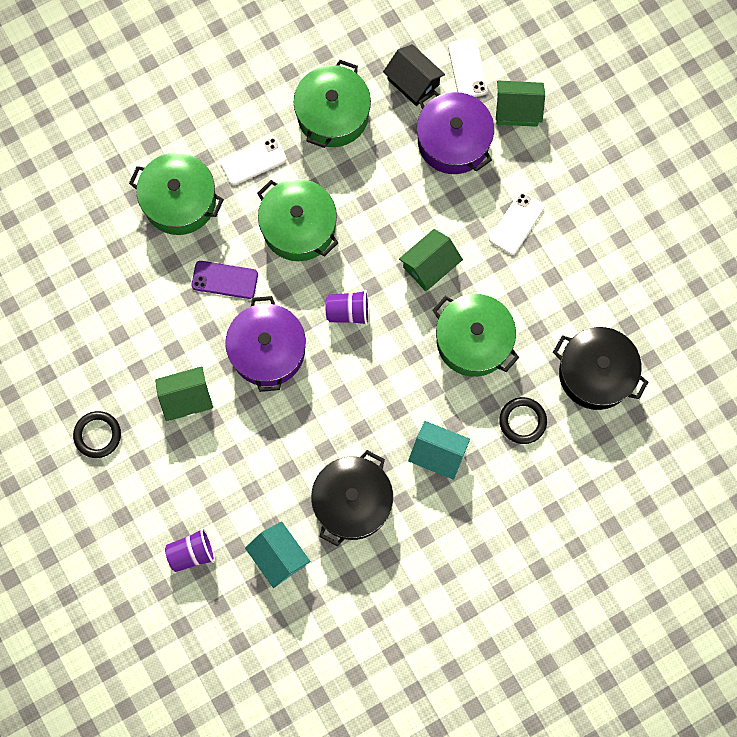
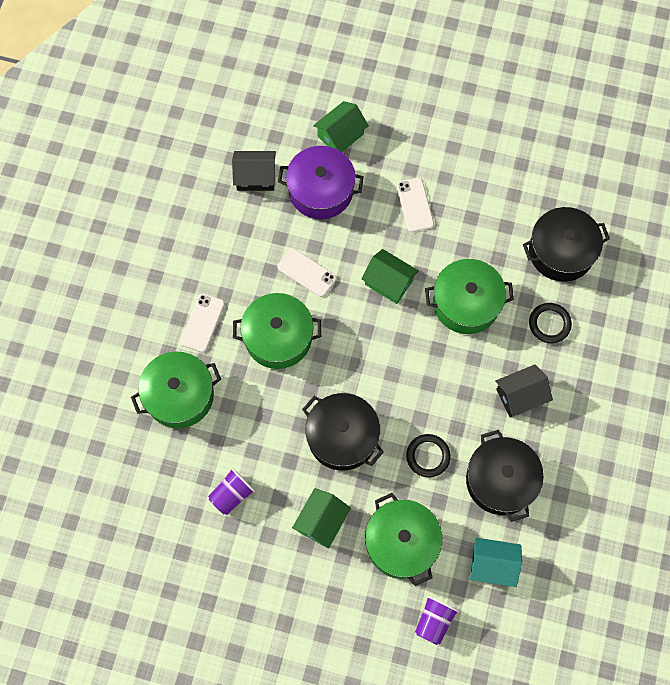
camera: 45 degrees left, 5 degrees down
(97, 435) = (287, 607): black ring -> black ring (428, 456)
(225, 280) = (265, 418): purple phone -> none
(267, 350) = (342, 437): purple pot -> black pot
(333, 114) = (224, 244): green pot -> green pot (401, 543)
(348, 312) = (368, 361): purple cup -> purple cup (232, 494)
(429, 266) = (389, 282): green house -> green house turned 60 degrees counterclockwise
(438, 454) = (520, 396): turquoise house -> black house
(467, 68) = (281, 138): white phone -> white phone (307, 273)

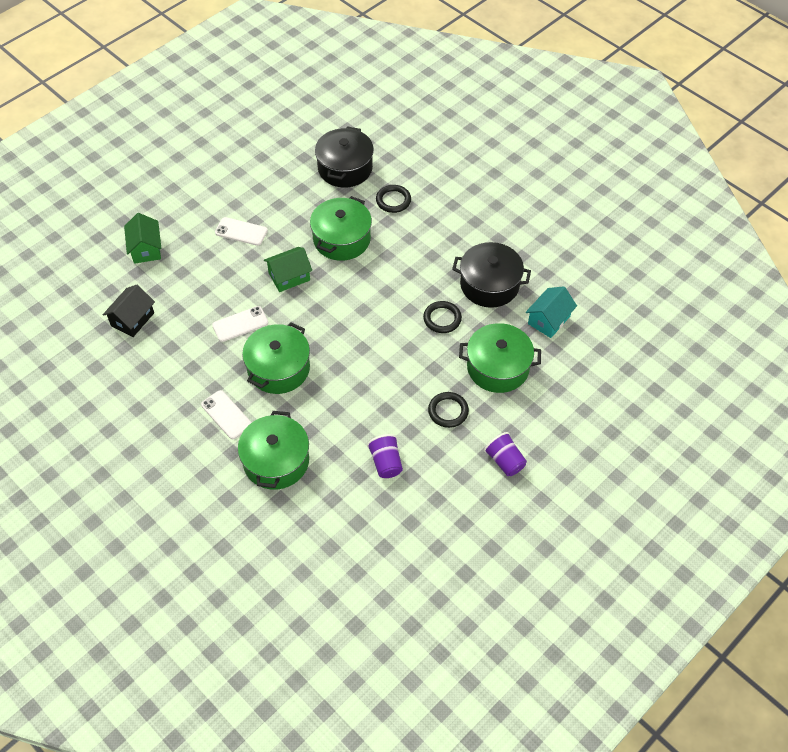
camera: 60 degrees left, 15 degrees down
(321, 190) = (180, 283): purple pot -> none
(321, 521) = (448, 411): green house -> black ring
(342, 437) = (390, 365): black pot -> none
(434, 621) = (570, 376): purple cup -> purple cup (505, 461)
(520, 396) = (434, 242): black house -> none

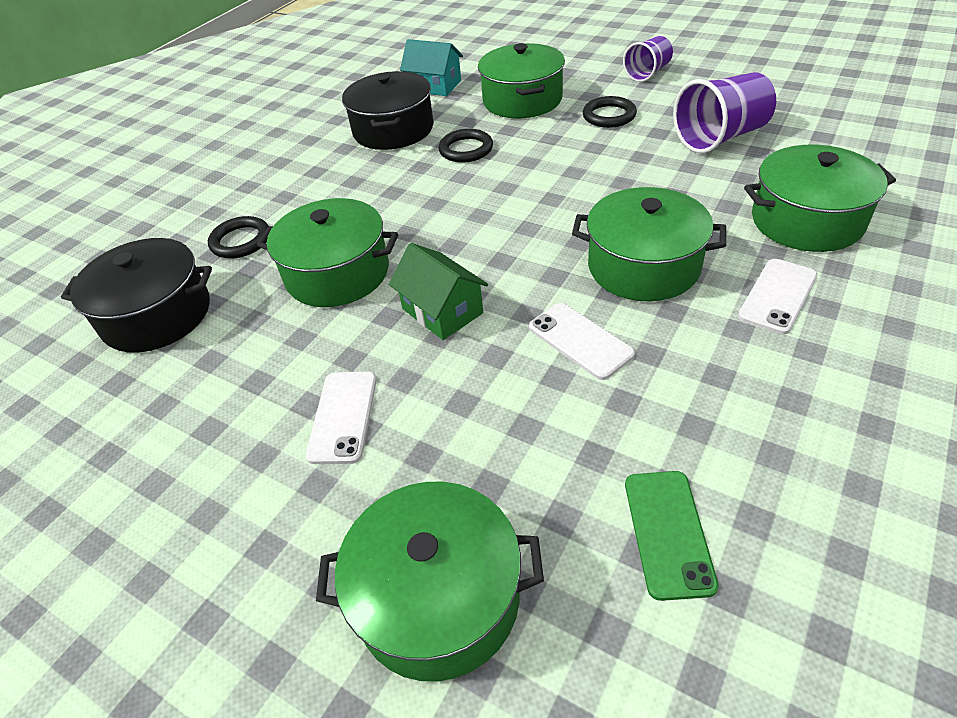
camera: 100 degrees left, 10 degrees down
(132, 319) = (668, 533): black house -> green phone
(146, 249) = (438, 597): green house -> green pot
(386, 463) = (720, 137): purple cup -> purple cup, size x1.59

